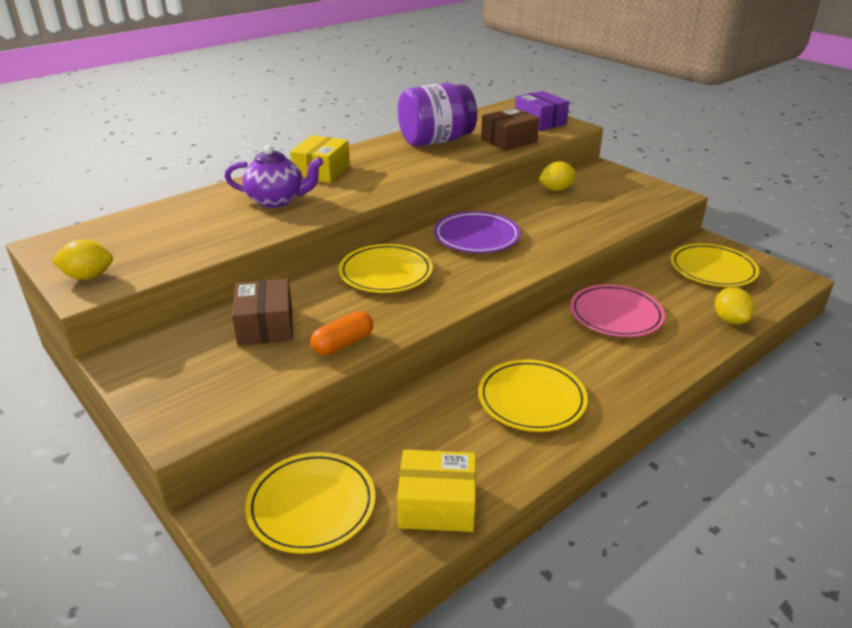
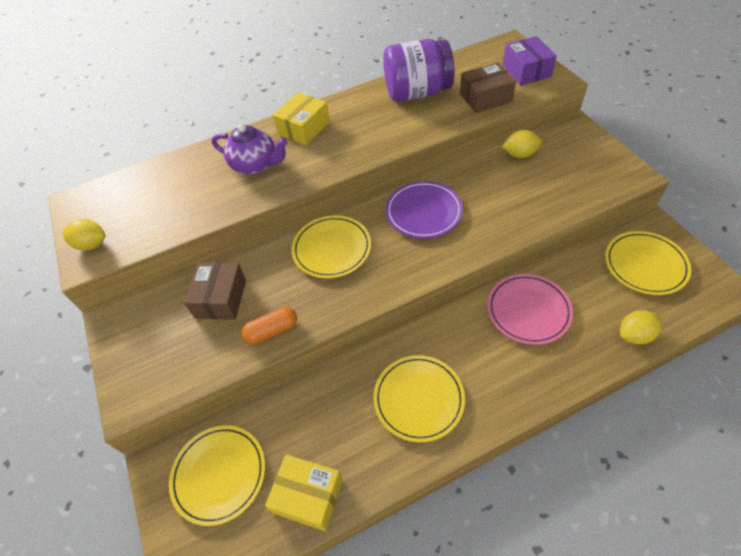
camera: 20 degrees right, 20 degrees up
(730, 320) = (635, 335): yellow lemon -> yellow lemon turned 60 degrees clockwise

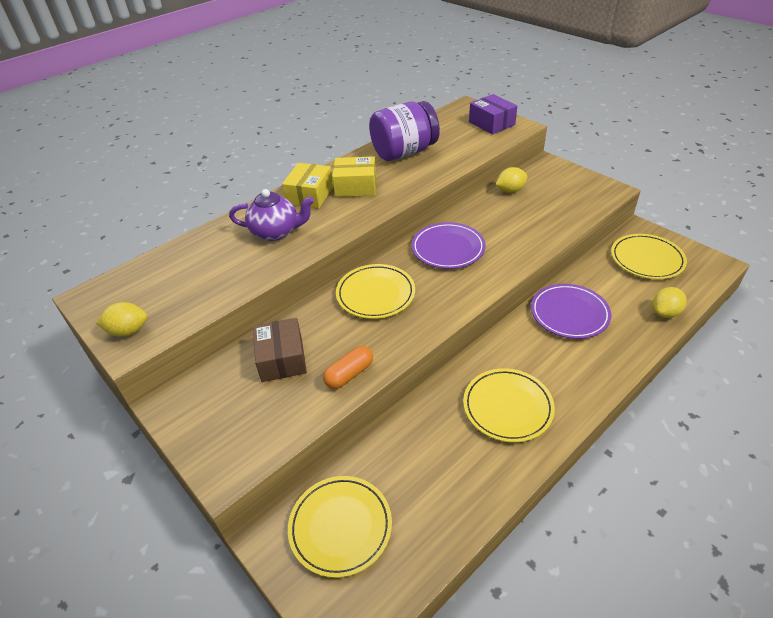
camera: 20 degrees left, 10 degrees down
(308, 496) = (441, 518): yellow box -> yellow box (355, 186)
(485, 98) = (467, 147): brown box -> none
(528, 311) = (569, 314): pink plate -> purple plate

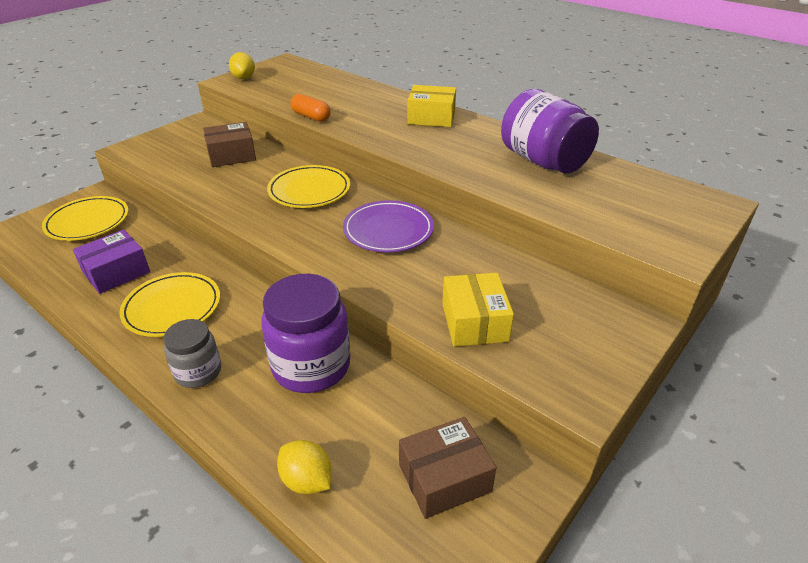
camera: 80 degrees right, 5 degrees down
(276, 232) = (365, 110): purple teapot -> none
(349, 374) = (204, 186): orange capsule -> orange capsule (311, 116)
(355, 186) = (454, 138): yellow box -> yellow box (474, 322)
(491, 123) = (669, 226): purple box -> purple box (116, 272)
(510, 190) = (536, 280): yellow lemon -> none
(569, 314) = (311, 366): purple plate -> purple jar
(585, 377) = (198, 372): none -> grey jar
(646, 259) = (444, 478): yellow plate -> brown box

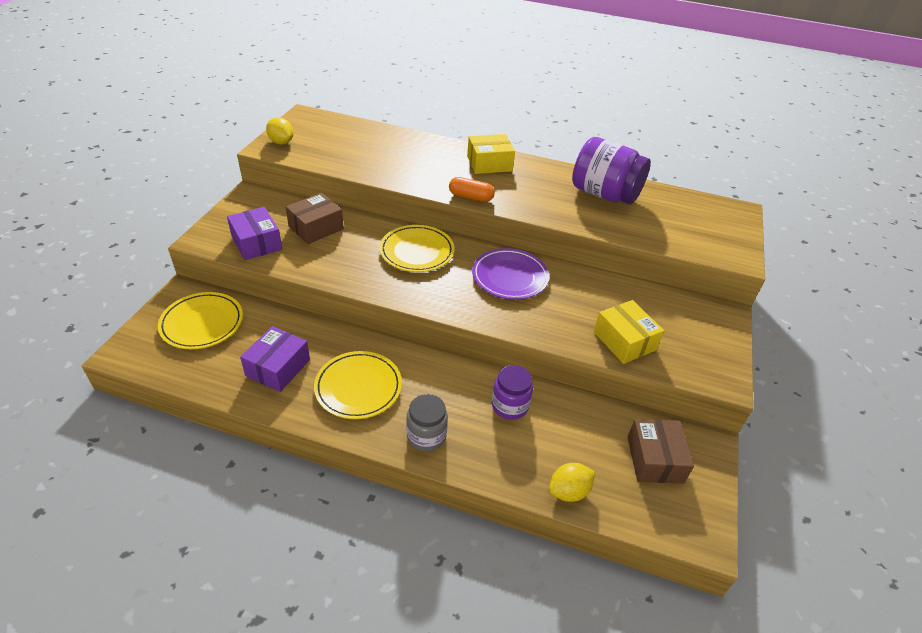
camera: 25 degrees left, 5 degrees up
(168, 159) = (257, 243): none -> purple box
(307, 480) = (568, 491): yellow lemon -> yellow lemon turned 45 degrees counterclockwise
(311, 116) = (385, 179): orange capsule -> orange capsule (471, 197)
(311, 366) = (510, 406): purple jar -> purple jar, size x0.58
(444, 478) = (654, 459): brown box -> brown box turned 45 degrees counterclockwise

